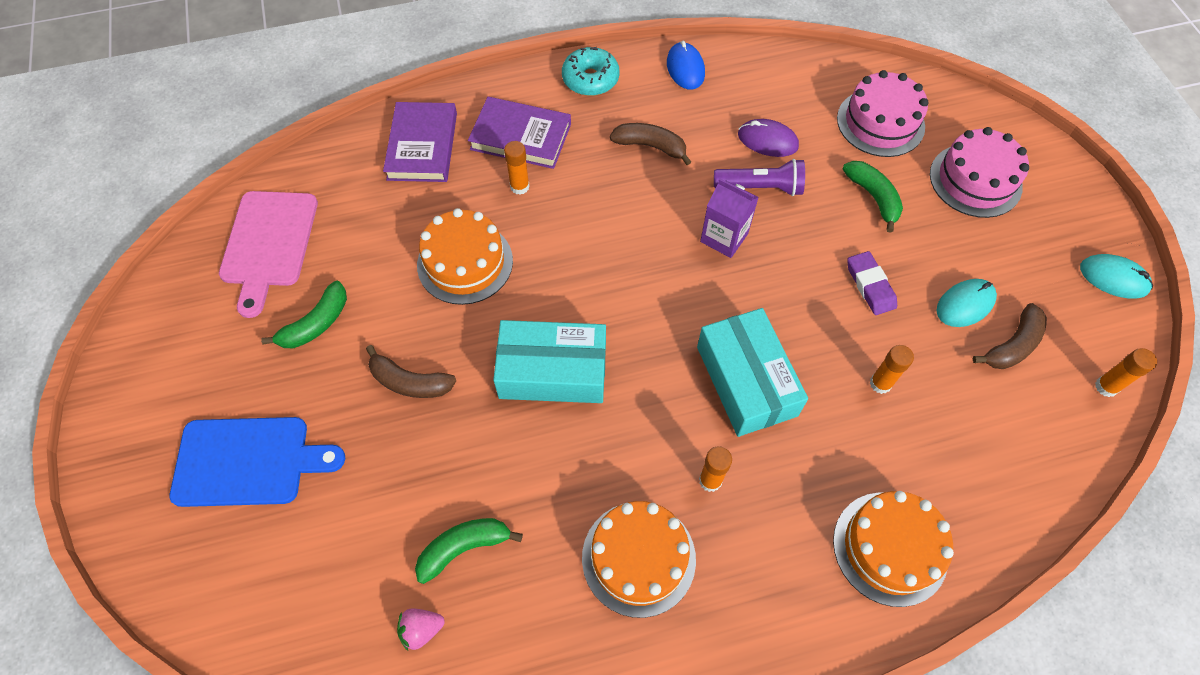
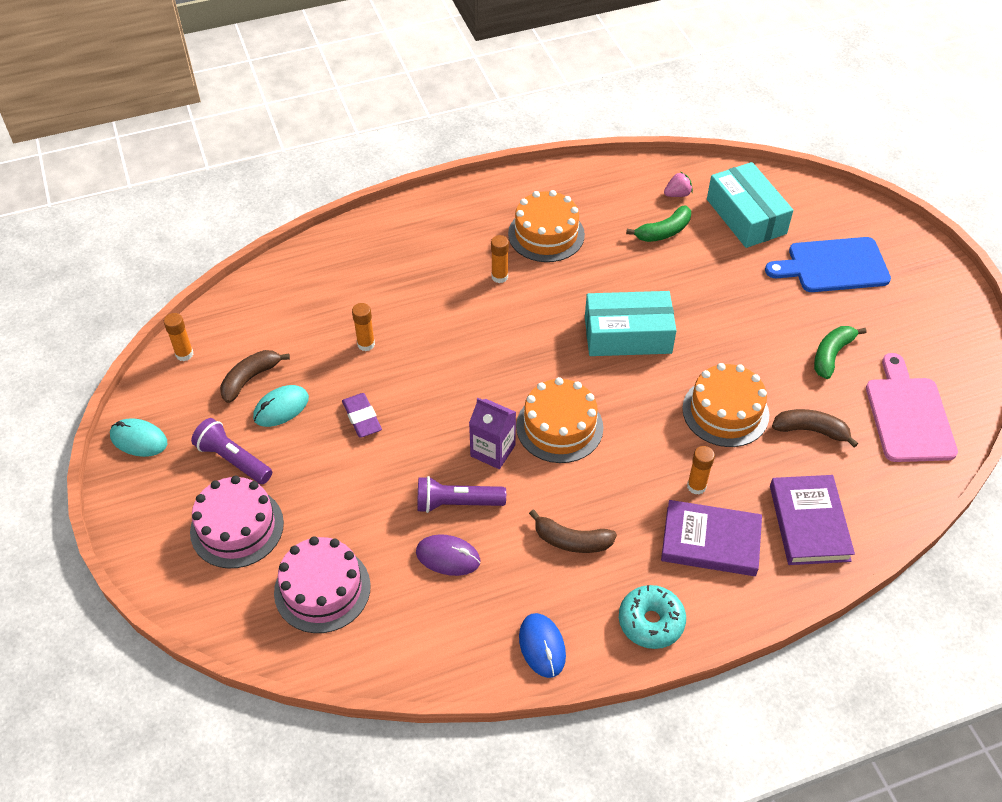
camera: 175 degrees right, 10 degrees down
(410, 382) = (737, 320): brown banana -> brown banana (811, 430)
(746, 381) = (473, 339): turquoise box -> turquoise box (746, 216)
(873, 197) = (345, 501): green banana -> none
(890, 548) = (376, 250): orange cake -> orange cake (559, 427)
(1000, 248) = (233, 460): none -> purple flashlight

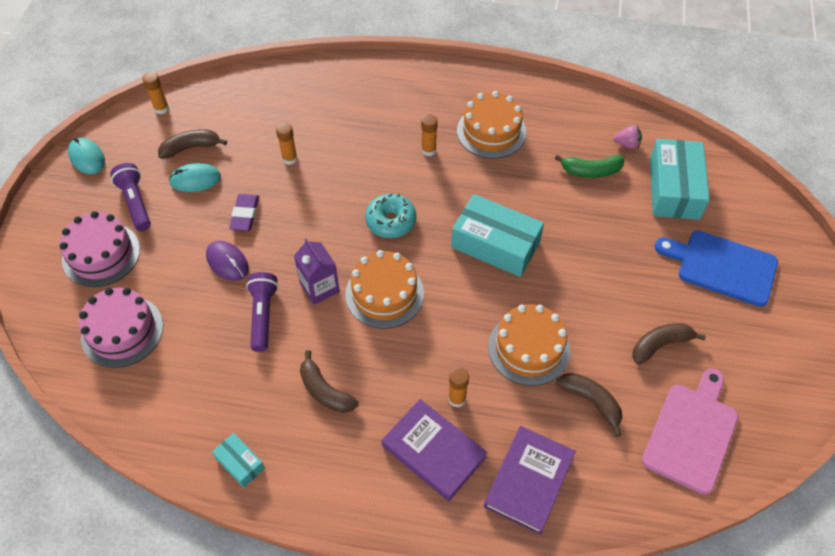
camera: 30 degrees right, 5 degrees up
(448, 557) = (225, 354): purple mouse -> purple mouse (227, 262)
(457, 503) = (263, 315): purple flashlight -> purple flashlight turned 60 degrees clockwise
(542, 646) = (240, 463): blue mouse -> turquoise box
(651, 622) = (336, 491): turquoise donut -> turquoise donut (391, 221)
(831, 355) = (660, 345): green banana -> brown banana

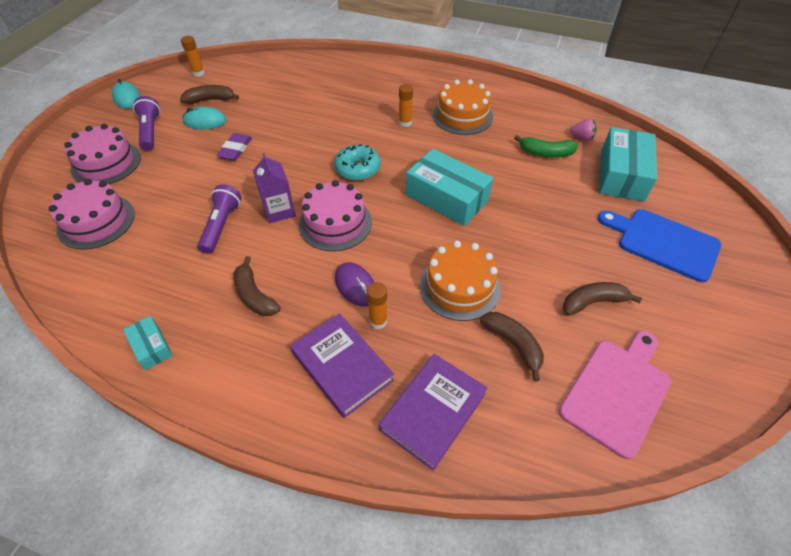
camera: 10 degrees right, 5 degrees down
(227, 262) = (207, 182): purple mouse -> purple mouse (355, 286)
(289, 159) = (287, 116): orange glue stick -> none
(384, 294) = (335, 223): orange cake -> pink cake

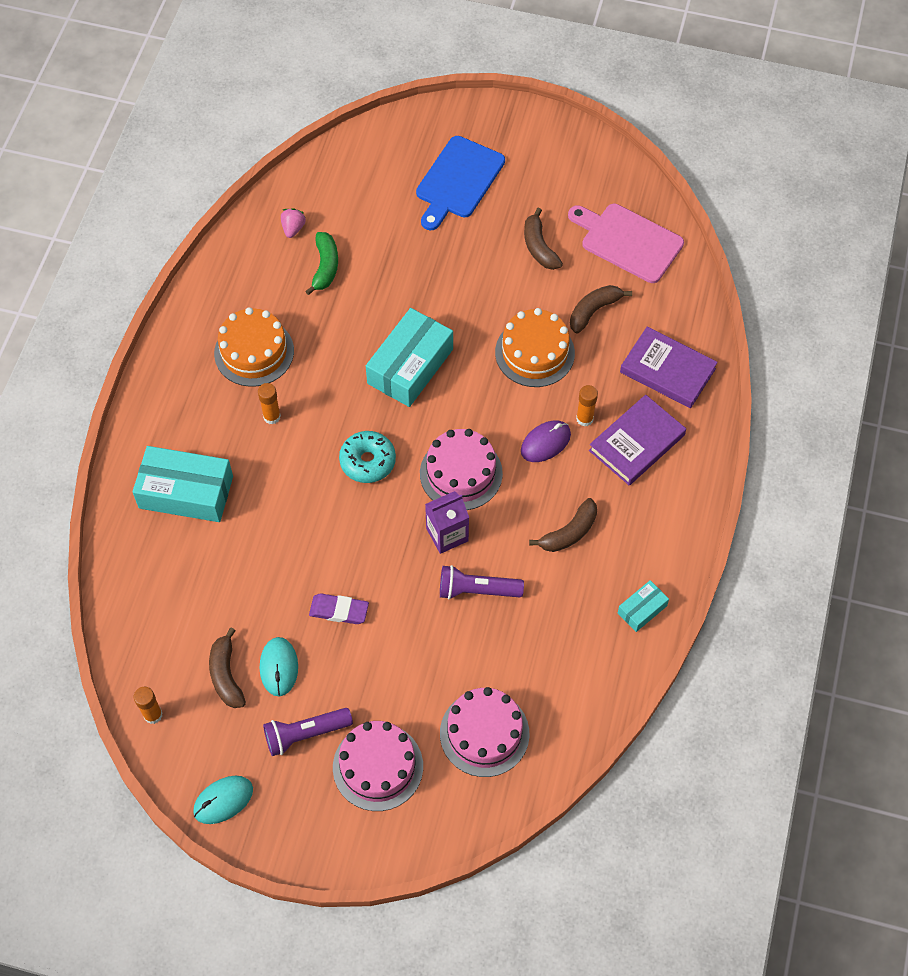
camera: 95 degrees left, 10 degrees up
(621, 175) = (359, 199): turquoise box -> turquoise box (186, 492)

